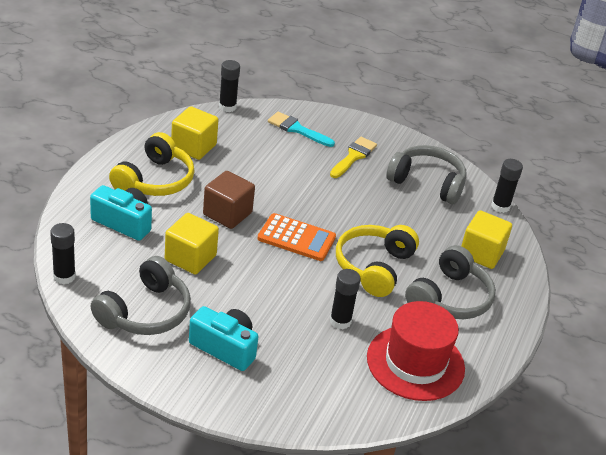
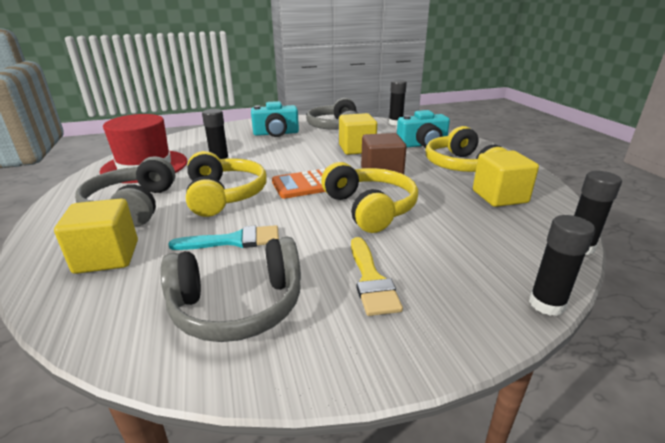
camera: 145 degrees right, 10 degrees down
(290, 191) = (369, 208): none -> yellow headphones
(297, 129) = (480, 271): turquoise brush -> turquoise brush (234, 241)
(500, 206) = (88, 339): black glue stick -> black glue stick (546, 304)

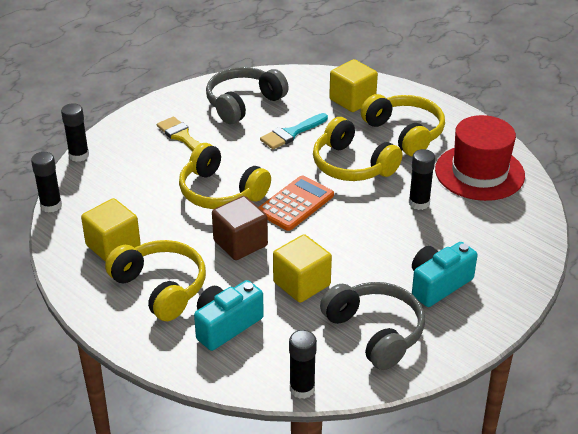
camera: 150 degrees right, 10 degrees up
(133, 206) = (405, 133): grey headphones -> yellow headphones

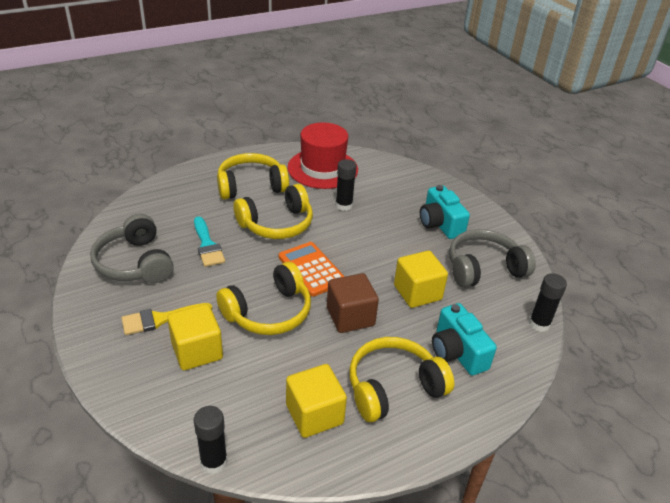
camera: 75 degrees left, 0 degrees up
(79, 155) = (131, 417): black glue stick -> none
(352, 100) = (184, 198): yellow cube -> yellow cube (197, 351)

